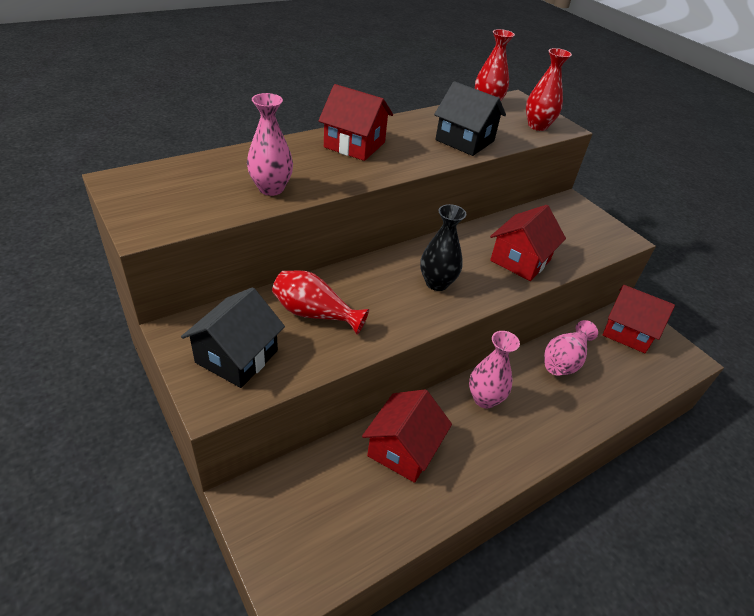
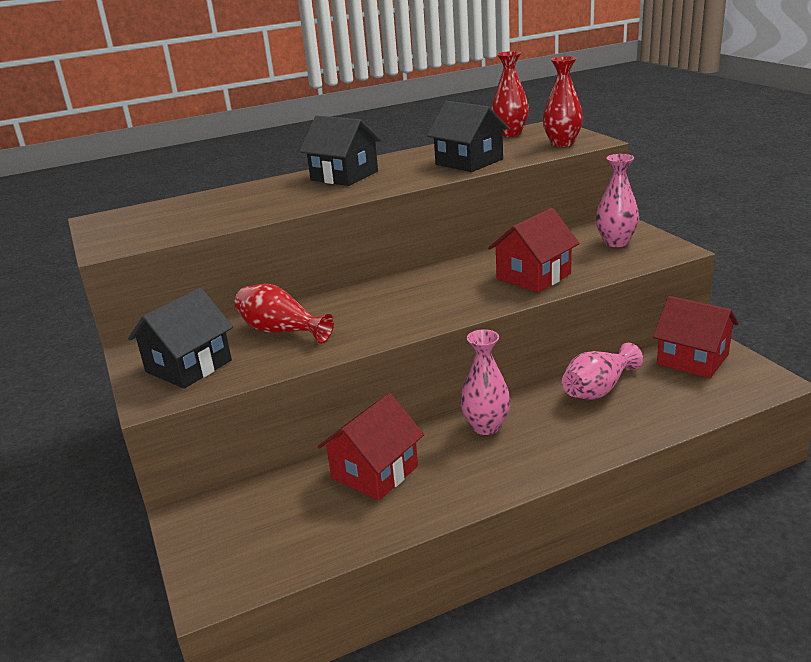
camera: 15 degrees right, 15 degrees down
(271, 189) = (242, 212): pink vase -> pink vase (615, 242)
(354, 145) = (344, 176): red house -> black house
(437, 283) = (426, 300): black vase -> none

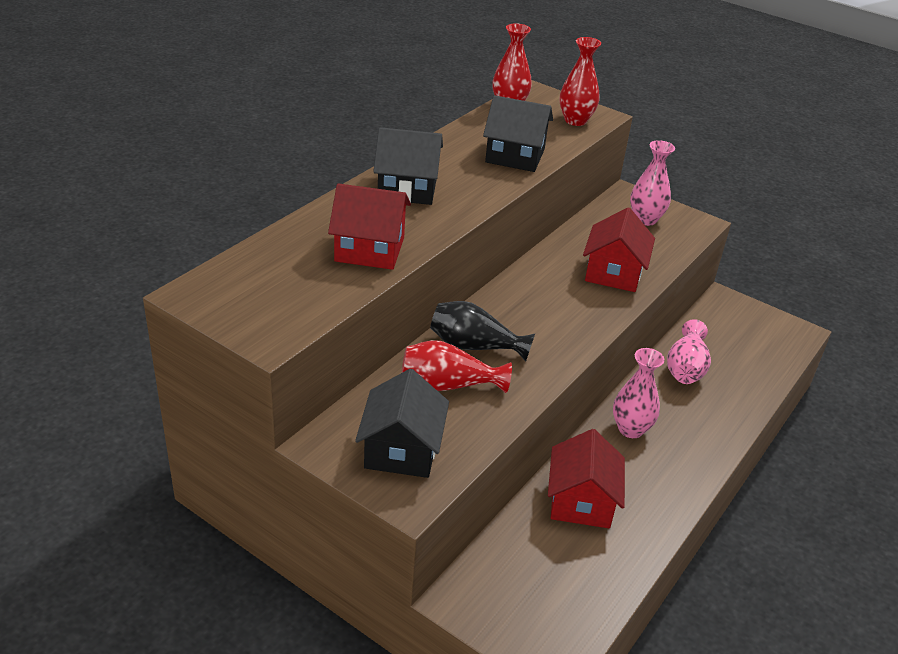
camera: 35 degrees left, 10 degrees up
(336, 309) = (474, 346): none -> black vase
(692, 359) = (730, 321): red house -> red house (370, 249)

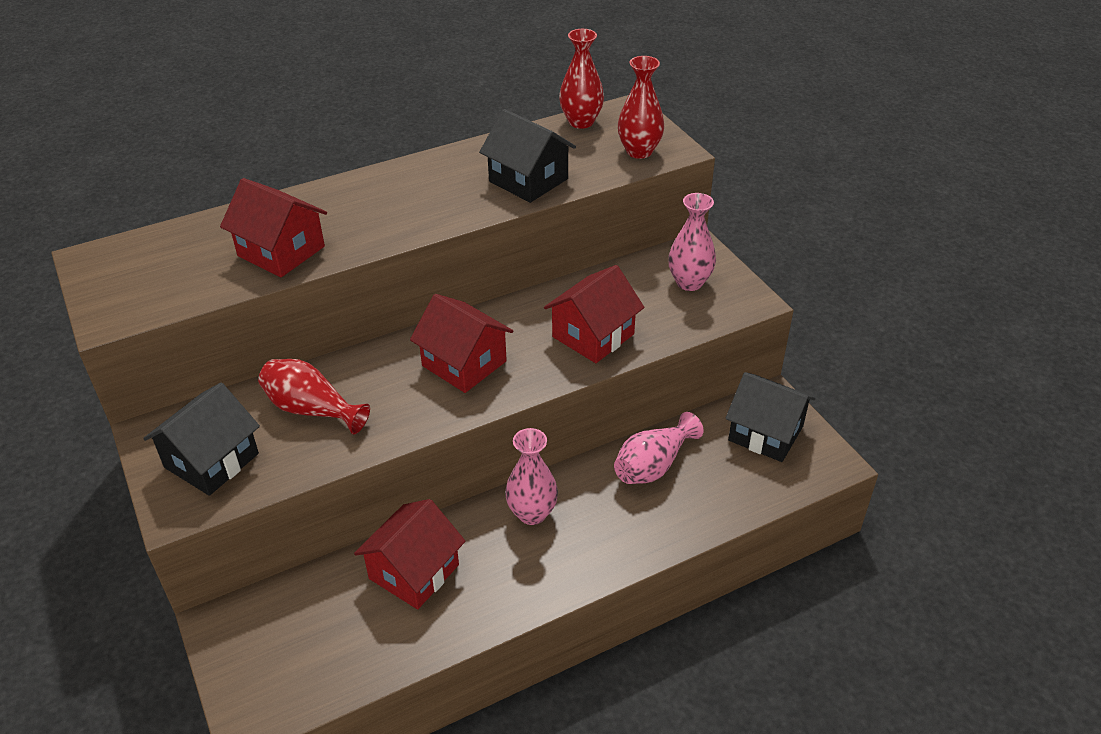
camera: 30 degrees right, 5 degrees up
(407, 188) = (381, 194): black house -> black house (765, 433)
(474, 346) = (373, 377): black vase -> none
(537, 317) = (464, 363): none -> red house

